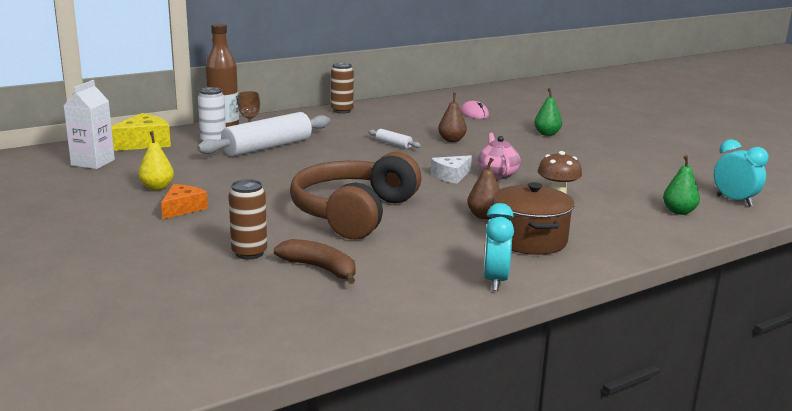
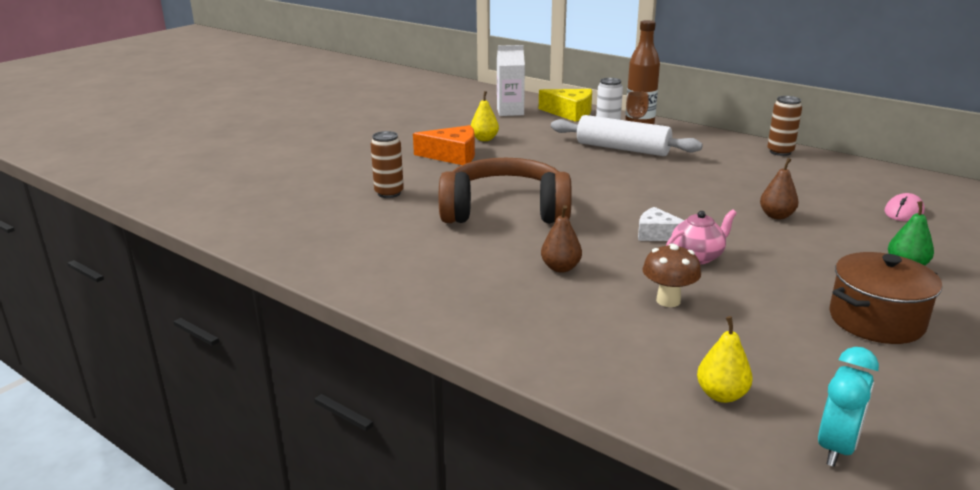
camera: 70 degrees right, 5 degrees up
(182, 208) = (452, 155): orange cheese -> orange cheese, size x1.52
(320, 269) = (379, 221): brown banana -> none
(393, 144) = (714, 192): white rolling pin -> none
(495, 281) = (404, 296): turquoise clock -> none
(529, 240) = (519, 300): brown pot -> brown pot (876, 320)
(679, 212) = (721, 395): green pear -> yellow pear

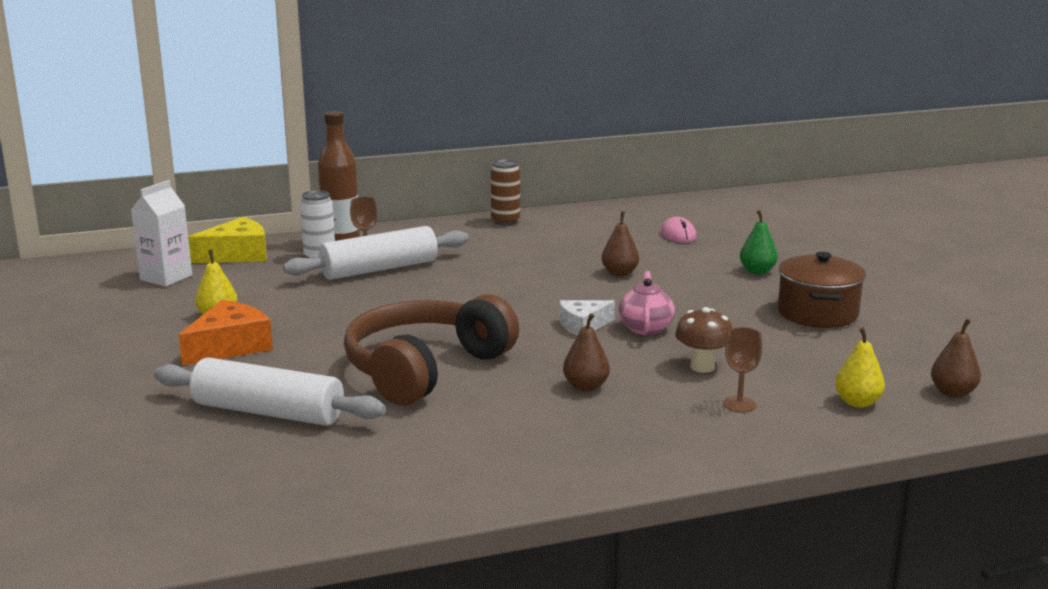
camera: 55 degrees left, 5 degrees down
(389, 193) = (268, 412): brown can -> white rolling pin
(626, 337) = (739, 404): none -> brown goblet
(836, 448) = (953, 393): turquoise clock -> brown pear

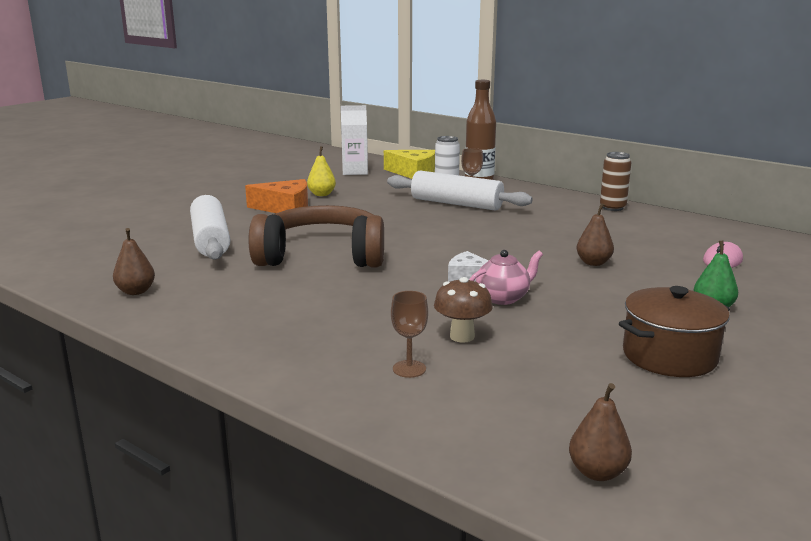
camera: 55 degrees right, 0 degrees up
(586, 387) = (361, 306): brown pear -> brown pear (136, 291)
(857, 402) = (491, 422): yellow pear -> none

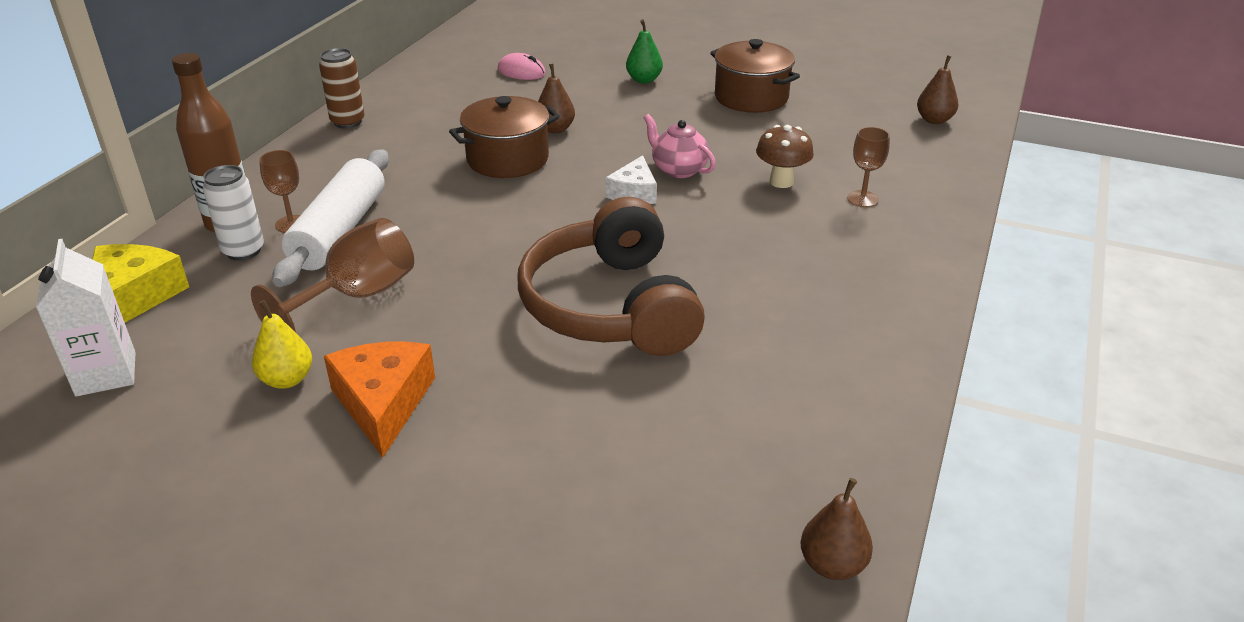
camera: 105 degrees left, 15 degrees up
(136, 291) = (825, 441): brown pear -> brown pear (832, 565)
(210, 240) = (584, 441): white rolling pin -> none
(383, 206) = (357, 296): none -> brown goblet
(540, 245) = (507, 159): none -> brown pot

